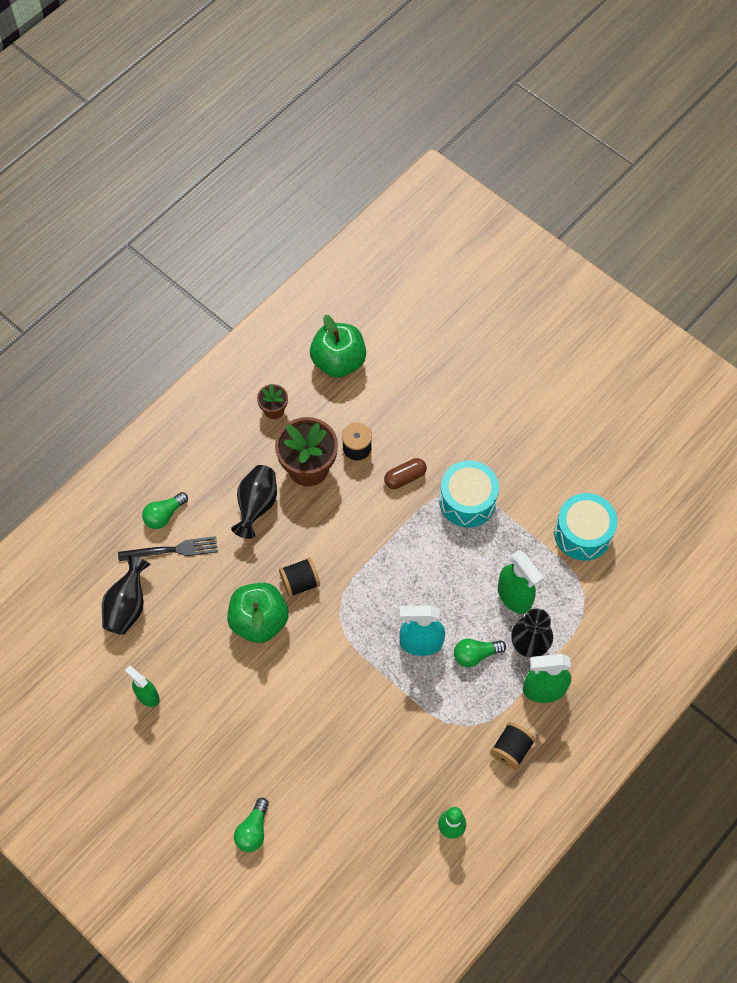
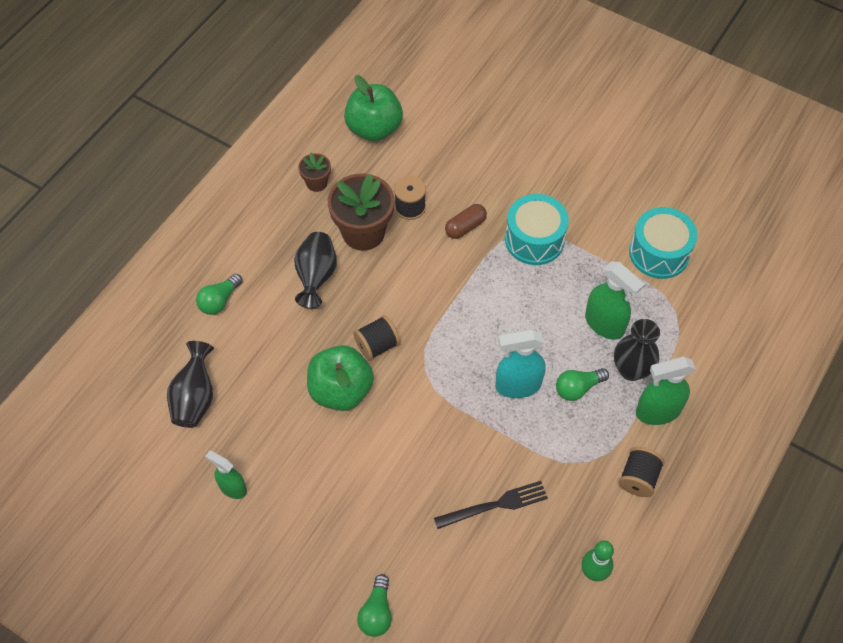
camera: 10 degrees left, 5 degrees down
(172, 550) = (234, 334): black fork -> black fork (495, 505)

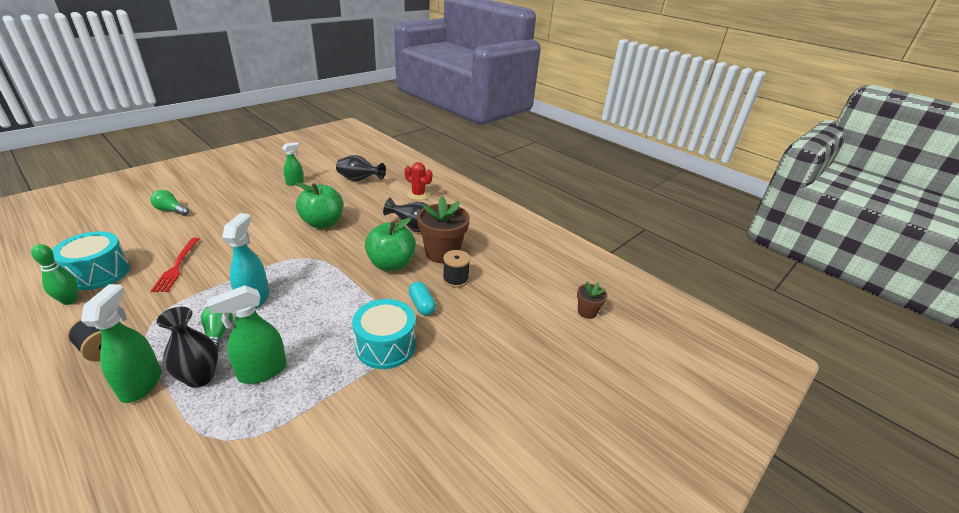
camera: 100 degrees right, 25 degrees down
(219, 301) = (418, 195): green light bulb -> red cactus
(316, 183) = (496, 241): brown flower pot -> brown flower pot (587, 312)
(374, 129) = (542, 276): green apple -> green apple (391, 264)
(377, 345) = (344, 242): black spool -> none
(465, 227) = (422, 305): brown capsule -> turquoise capsule
(495, 505) = (177, 266): black fork -> red fork
(659, 253) = (309, 450): turquoise drum -> turquoise drum (98, 273)

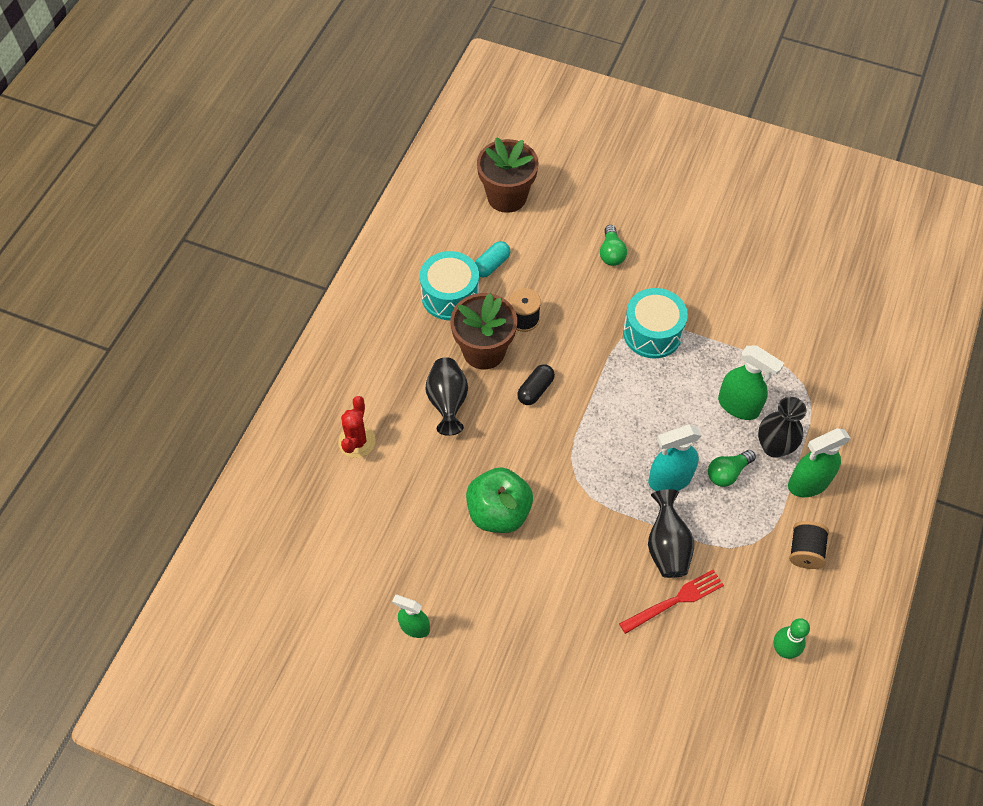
camera: 110 degrees left, 25 degrees up
(98, 273) = (736, 671): turquoise drum -> turquoise drum (450, 296)
(171, 210) = (585, 726): green light bulb -> green light bulb (611, 253)
(359, 180) = (355, 543): black vase -> black vase (667, 546)
(391, 264) = (535, 390): green apple -> black capsule
(422, 305) = (582, 330): turquoise capsule -> turquoise capsule (491, 265)
(587, 312) = (507, 197): brown flower pot -> brown flower pot, size x1.96

